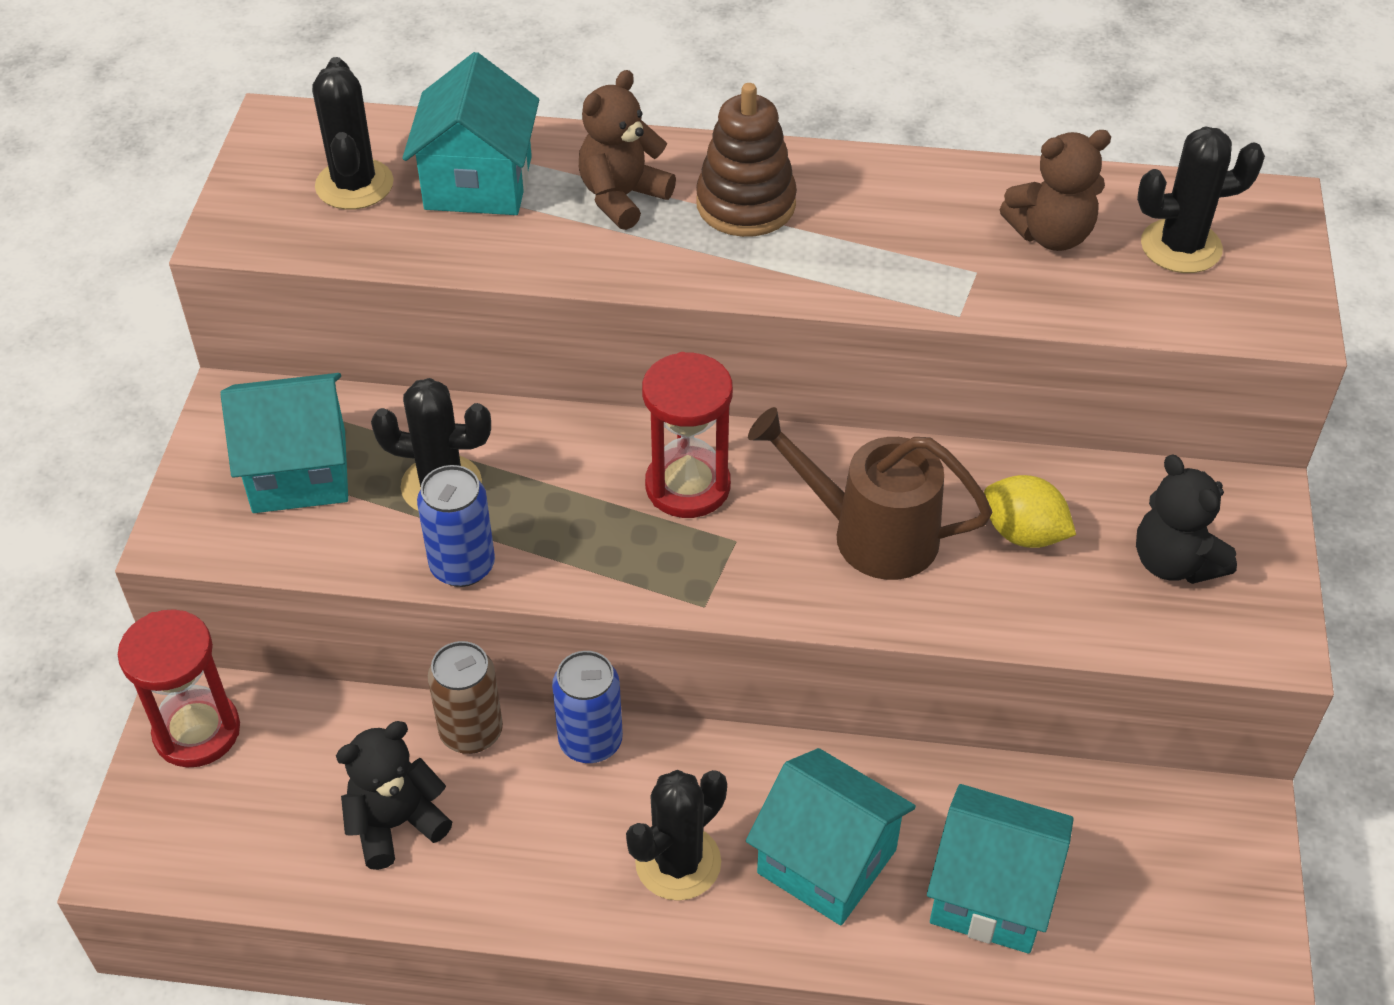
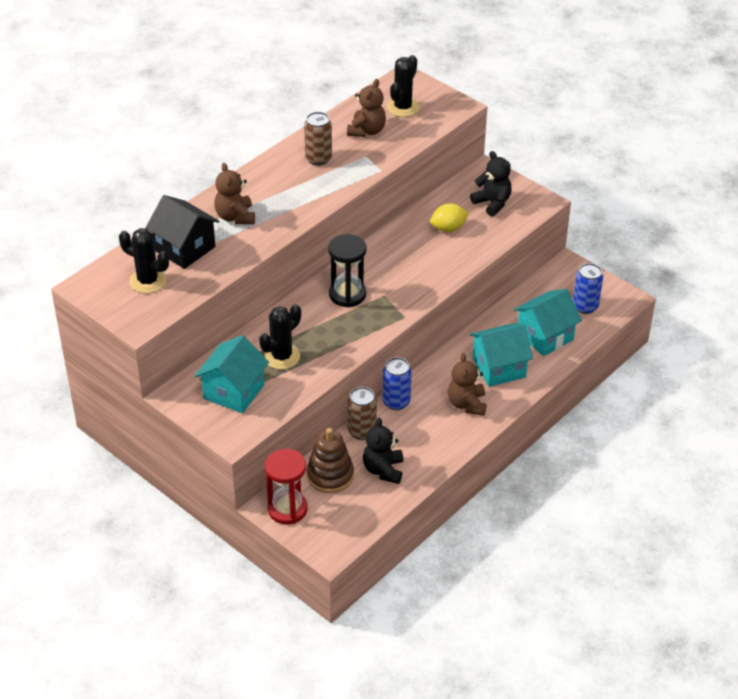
camera: 55 degrees left, 5 degrees down
(462, 566) = (327, 368): blue can -> blue can (585, 306)
(478, 183) = (185, 249): turquoise house -> black house
(678, 863) = (467, 404): black cactus -> brown teddy bear
(688, 486) = (347, 294): red hourglass -> black hourglass
(746, 204) = (273, 189): brown stacking toy -> brown stacking toy (330, 475)
(869, 534) = (413, 263): brown watering can -> none
(895, 215) = (318, 159): none -> brown can
(1174, 562) = (492, 203): black teddy bear -> black teddy bear turned 135 degrees counterclockwise

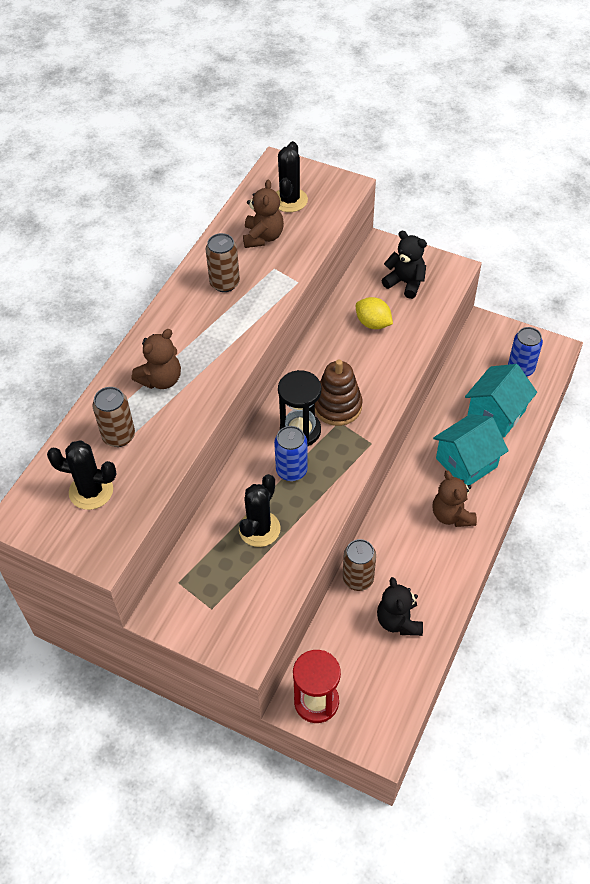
camera: 15 degrees left, 10 degrees up
(185, 249) = (119, 436): black house -> brown can
(233, 392) = (223, 590): turquoise house -> none
(235, 217) = (161, 379): brown teddy bear -> brown teddy bear turned 105 degrees counterclockwise
(330, 475) = (345, 644): brown stacking toy -> brown stacking toy (337, 406)
(396, 402) = (379, 532): blue can -> blue can (291, 470)
(448, 228) = (373, 323): yellow lemon -> yellow lemon turned 75 degrees clockwise

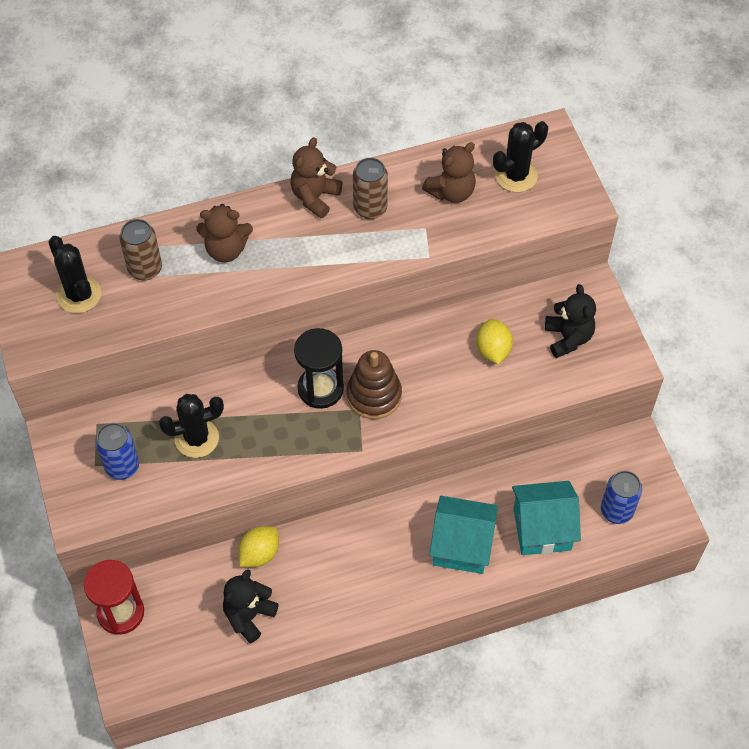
camera: 45 degrees right, 5 degrees up
(291, 470) = (274, 415): blue can -> blue can (122, 466)
(358, 579) = (259, 554): brown can -> yellow lemon
(452, 515) = (394, 576): brown teddy bear -> brown teddy bear (315, 197)

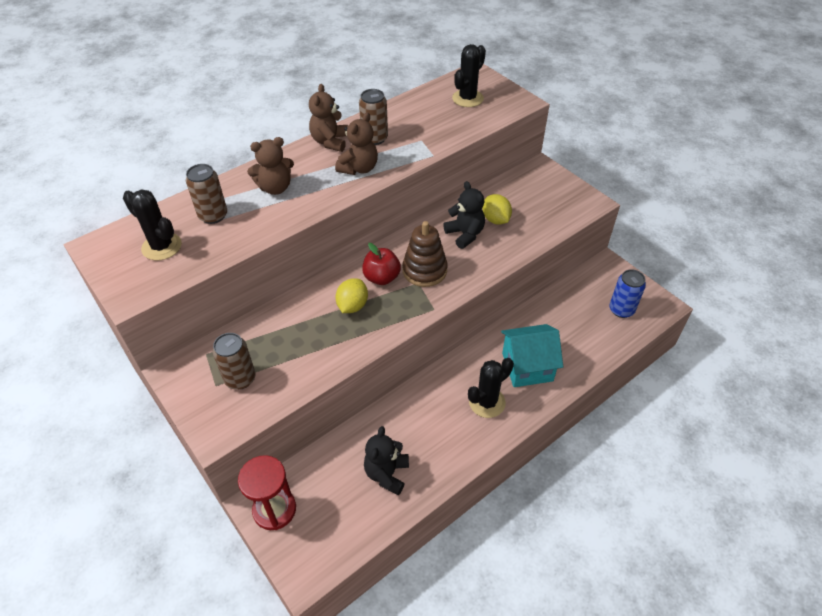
camera: 20 degrees left, 10 degrees down
(122, 466) = (240, 379): blue can -> brown can
(196, 438) = (297, 339): black cactus -> black cactus (487, 402)
(259, 554) = (375, 423): yellow lemon -> yellow lemon (352, 306)
(320, 389) = (382, 278): black hourglass -> red apple
(451, 192) = (428, 117): brown teddy bear -> brown teddy bear (359, 168)
(542, 529) = (578, 337): turquoise house -> none
(568, 338) = (542, 199): black teddy bear -> black teddy bear (465, 234)

